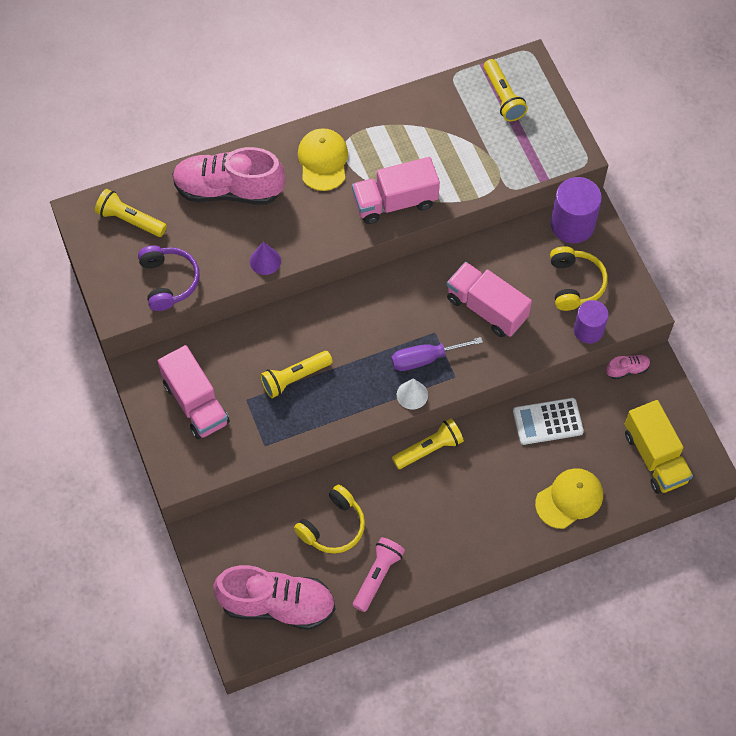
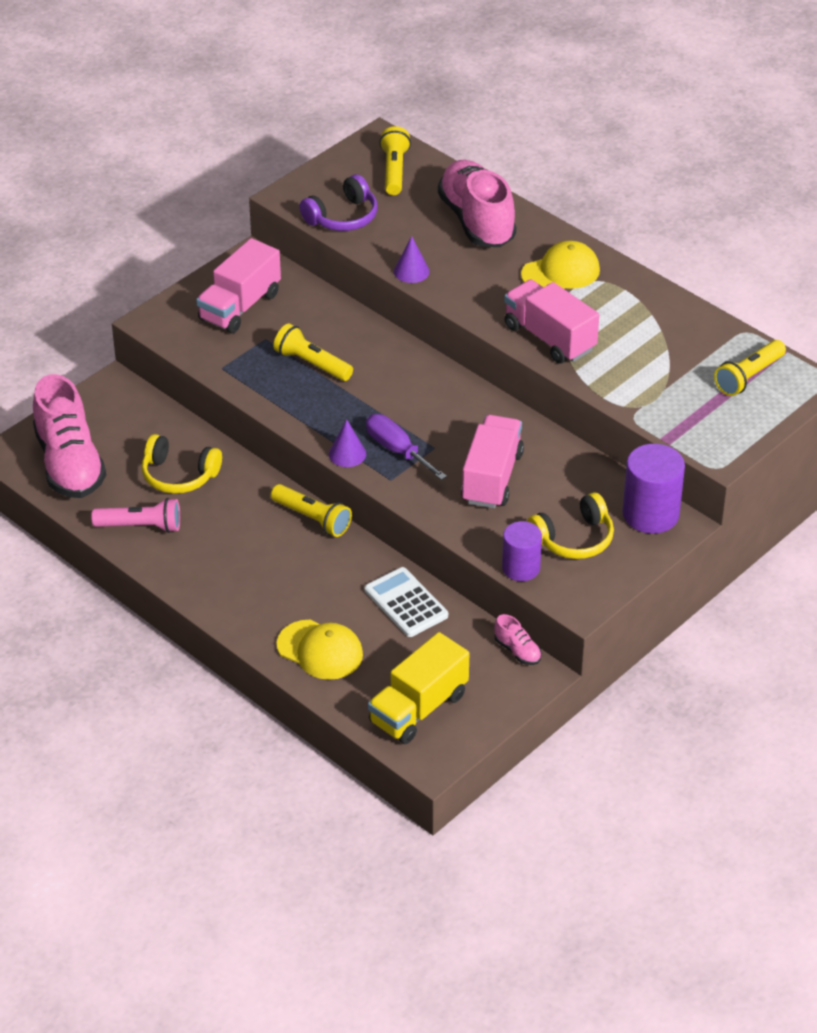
camera: 65 degrees right, 20 degrees down
(412, 395) = (347, 454): white cone -> purple cone

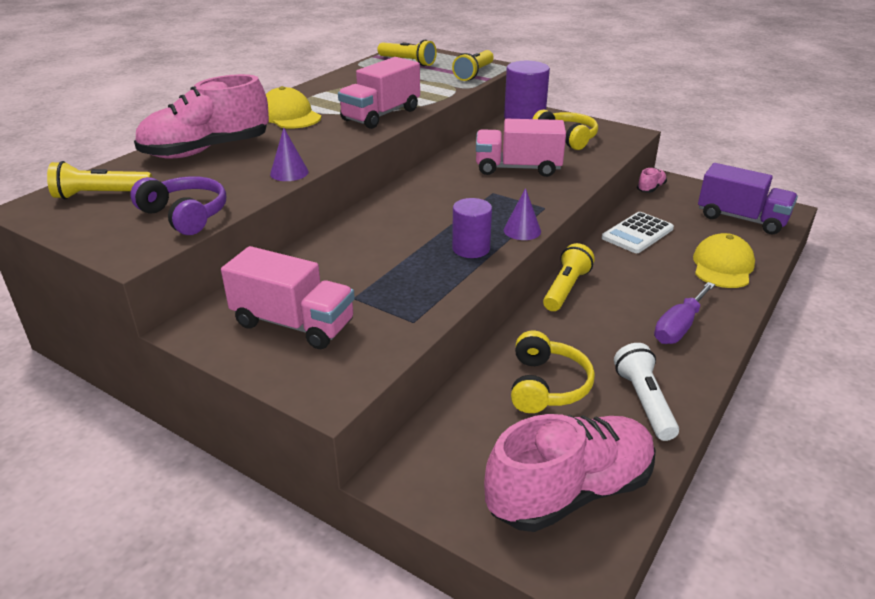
camera: 100 degrees left, 10 degrees down
(141, 526) = (644, 401): pink flashlight -> white flashlight
(312, 364) = (392, 263): yellow flashlight -> yellow flashlight (474, 74)
(397, 450) = (504, 208): purple screwdriver -> purple screwdriver (679, 327)
(418, 708) = (741, 219): yellow truck -> purple truck
(521, 568) = (610, 152): purple cylinder -> purple cylinder (471, 248)

